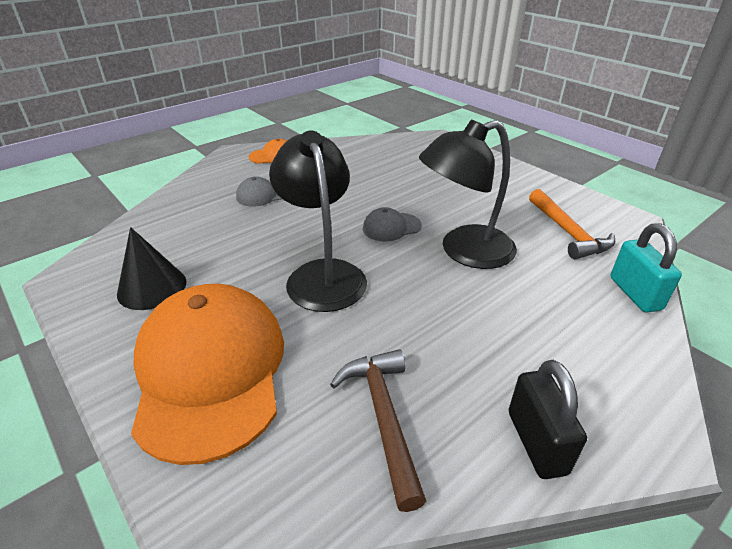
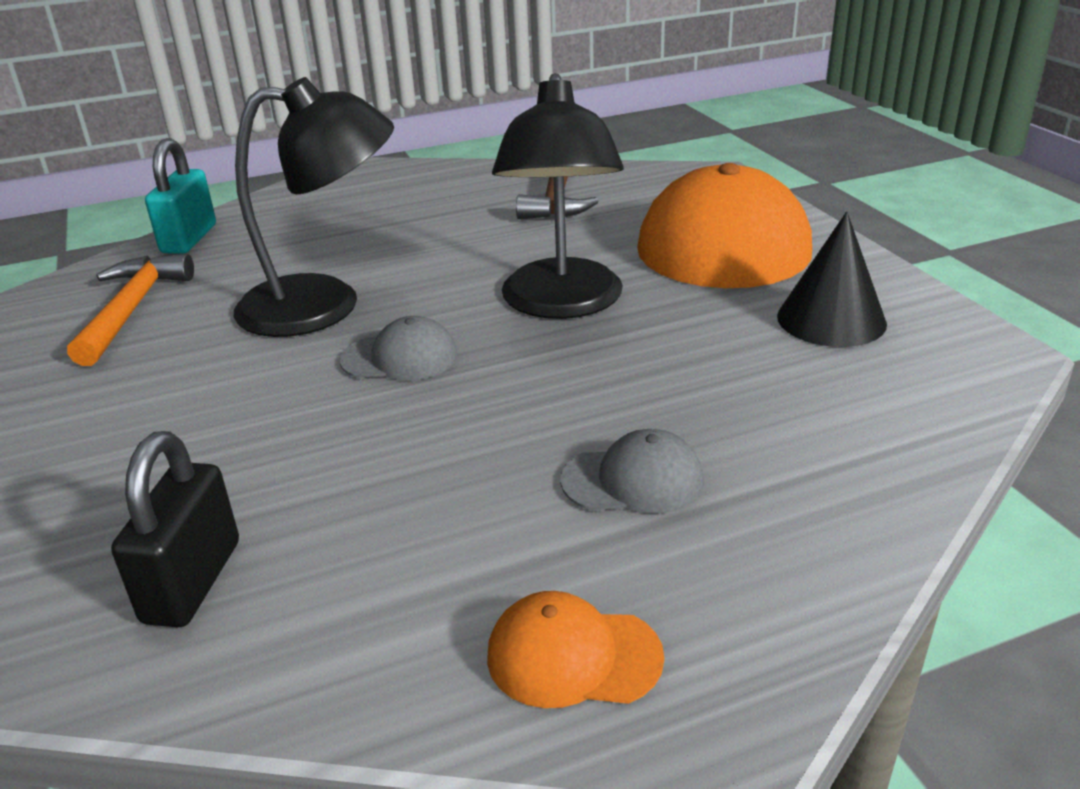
camera: 160 degrees left, 5 degrees down
(536, 442) = (442, 176): black padlock -> black padlock (192, 581)

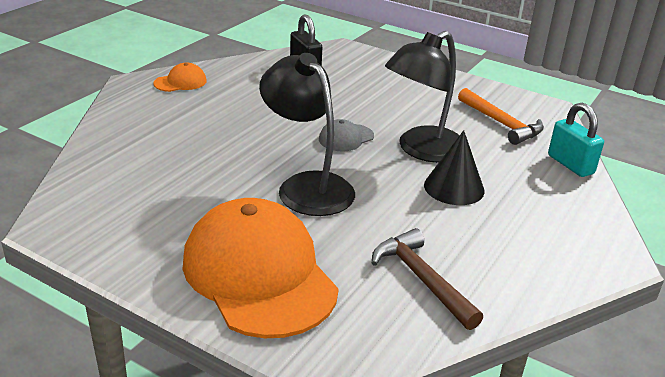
camera: 140 degrees right, 0 degrees up
(633, 480) = (198, 122): grey cap -> none
(831, 319) = (149, 220): black cone -> black cone (454, 188)

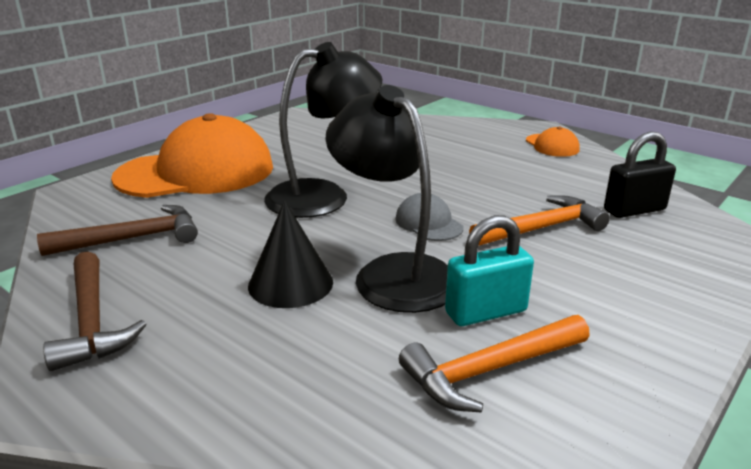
camera: 100 degrees right, 5 degrees down
(341, 99) = (541, 228): none -> orange hammer
(543, 264) = (92, 321): none -> brown hammer
(570, 164) = (327, 427): turquoise padlock -> turquoise padlock (486, 312)

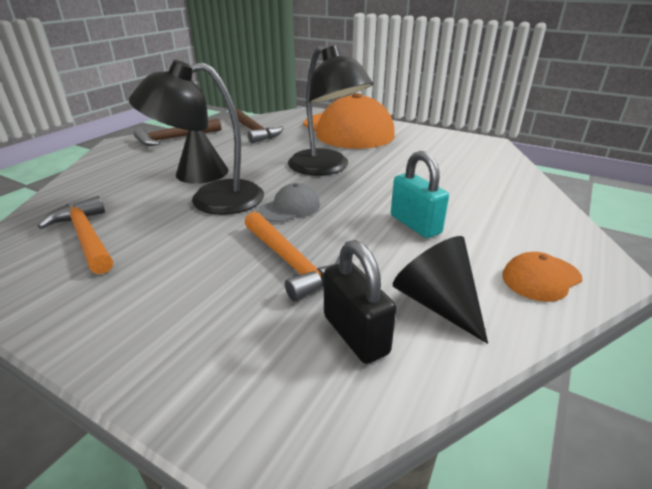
camera: 80 degrees right, 5 degrees up
(393, 273) = (211, 200): black lamp -> black lamp turned 150 degrees counterclockwise
(486, 312) = (153, 235): turquoise padlock -> turquoise padlock (415, 224)
(590, 180) = (437, 303): none -> black cone

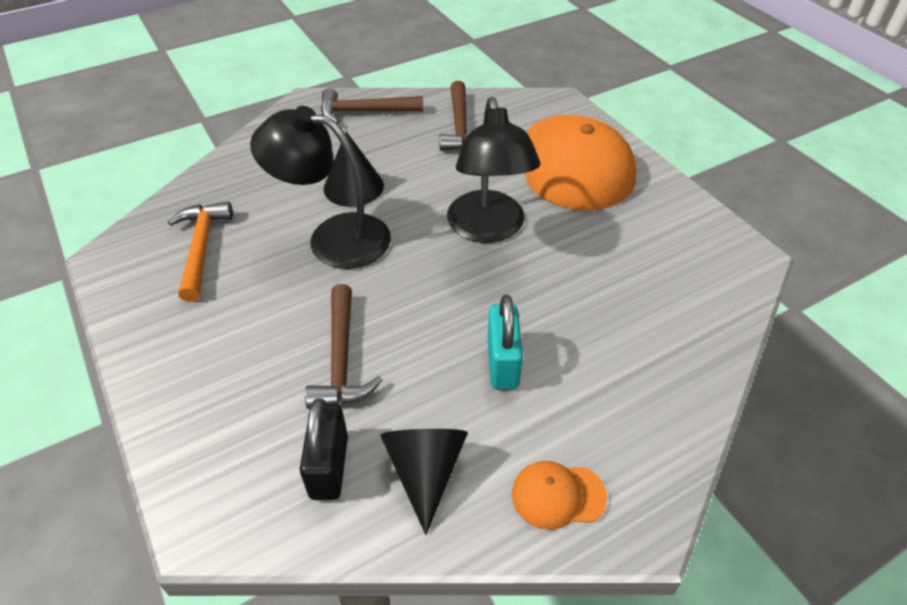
camera: 30 degrees right, 15 degrees up
(290, 208) = (397, 282): grey cap -> none
(290, 262) = (341, 359): orange hammer -> brown hammer

